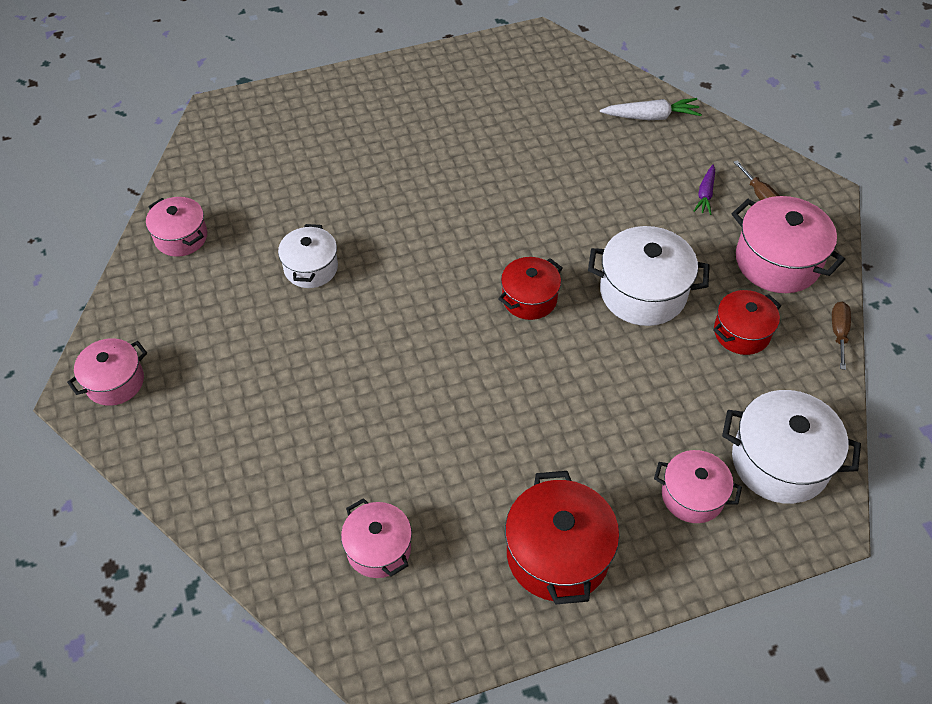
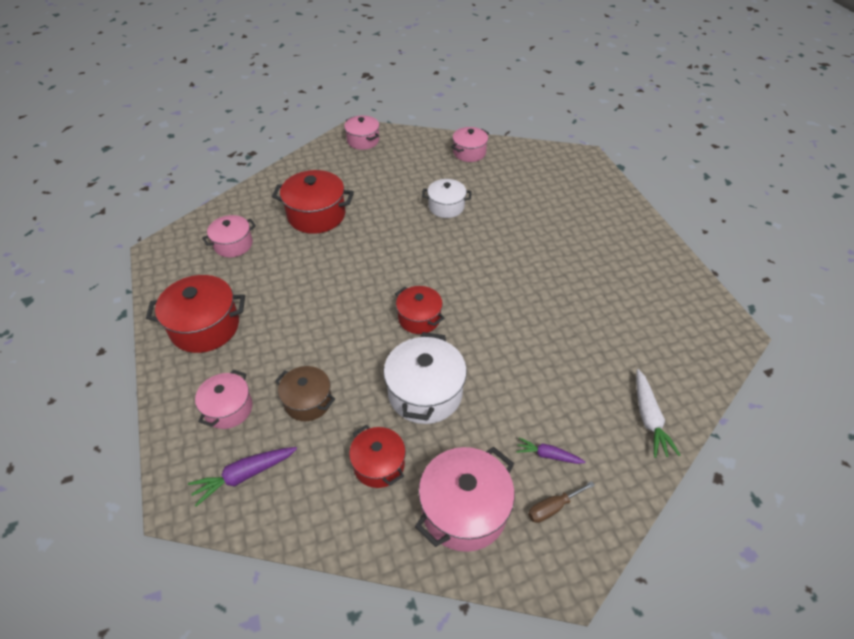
camera: 90 degrees right, 5 degrees down
(314, 434) = (316, 215): none -> red pot
(670, 408) = (308, 401): none -> brown pot
(780, 461) = (244, 476): white pot -> purple carrot
(838, 333) = (374, 554): brown screwdriver -> none

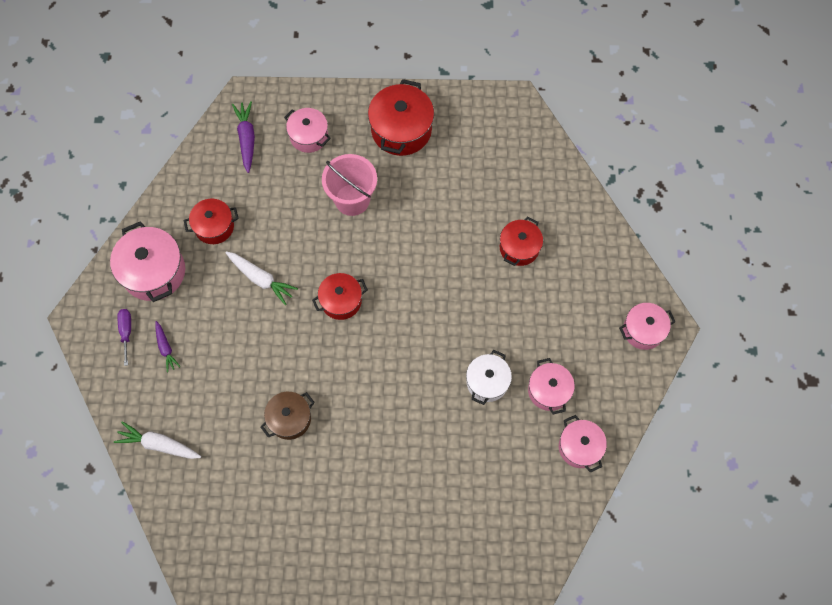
camera: 110 degrees right, 20 degrees up
(233, 244) = (500, 165): pink pot -> pink pot (548, 390)
(302, 343) = (352, 199): none -> pink bucket
(308, 401) = (291, 191): brown pot -> brown pot (289, 419)
(316, 215) = (519, 248): red pot -> red pot, size x0.63
(425, 393) = (261, 279): white pot -> white carrot
(548, 455) = (166, 348): purple carrot -> purple carrot turned 120 degrees clockwise
(552, 508) = (126, 332): brown screwdriver -> purple screwdriver

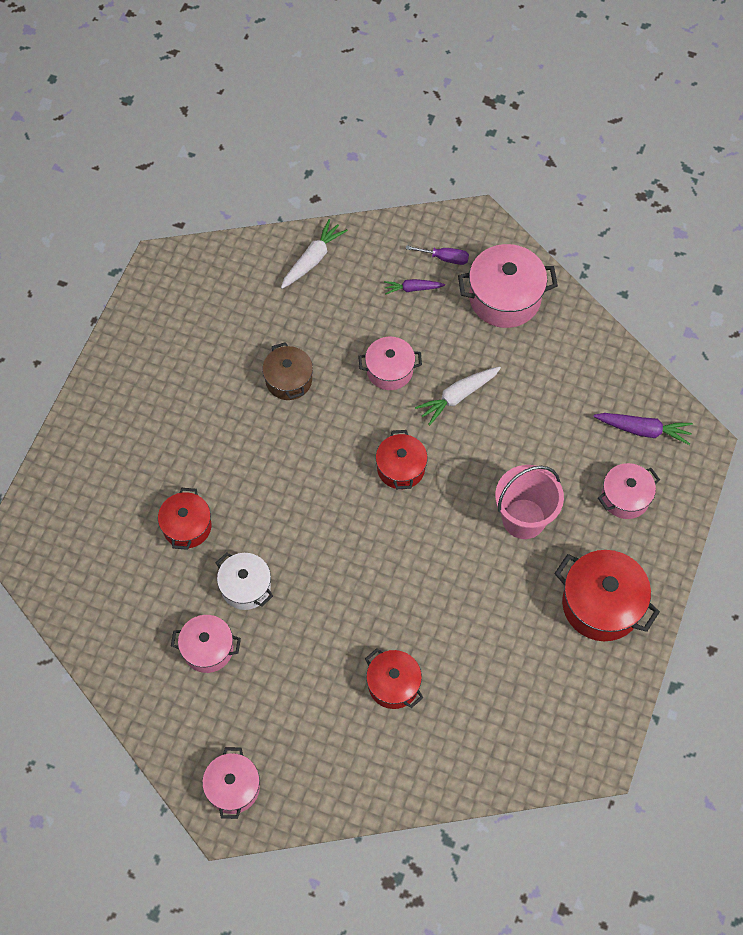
camera: 110 degrees right, 5 degrees down
(214, 227) = (538, 368): red pot -> red pot (187, 526)
(579, 447) = (131, 656): pink pot -> pink pot (389, 370)

